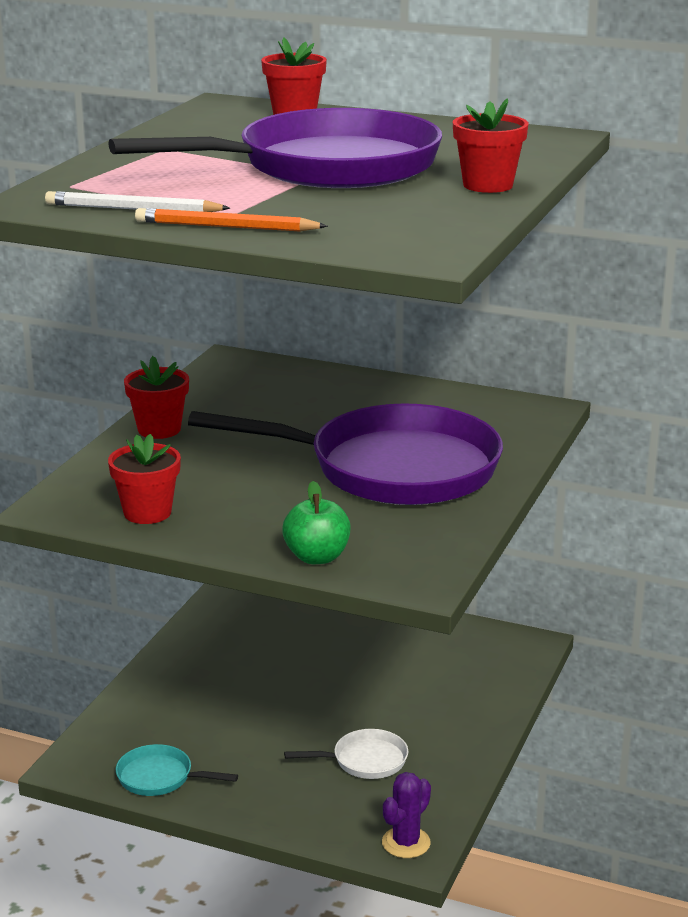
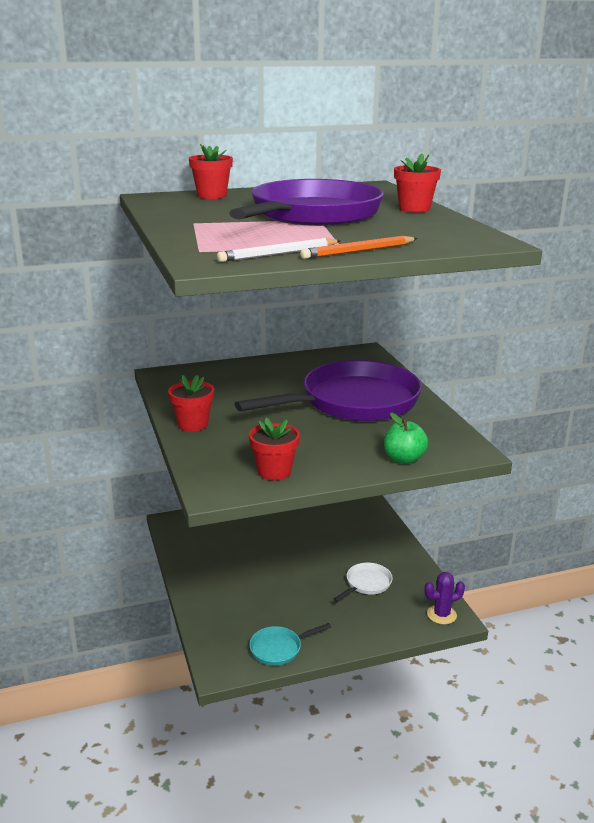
camera: 40 degrees left, 0 degrees up
(406, 843) = (441, 615): purple cactus -> purple cactus turned 75 degrees clockwise

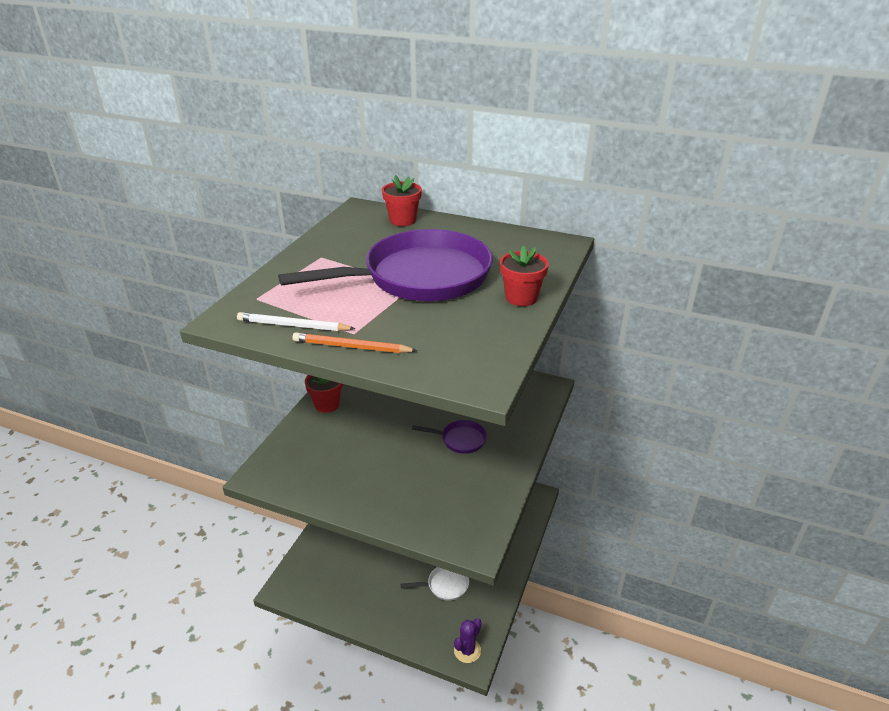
camera: 40 degrees right, 10 degrees up
(274, 471) = (315, 479): red flower pot -> none
(279, 648) = (331, 598): turquoise pan -> none
(353, 402) = (460, 439): purple pan -> purple pan, size x0.41
(404, 459) = (414, 521): green apple -> none
(441, 615) = (467, 650): purple cactus -> purple cactus turned 75 degrees counterclockwise

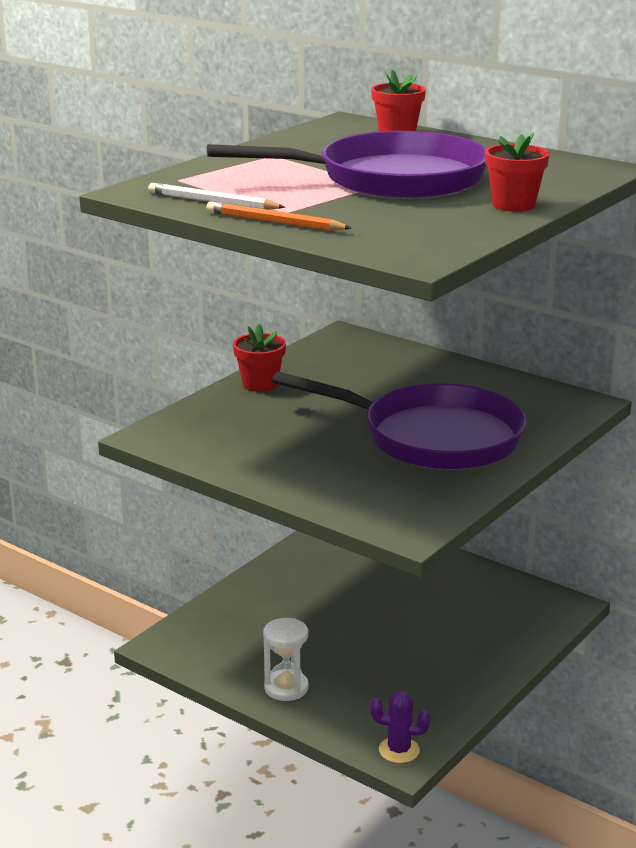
camera: 15 degrees right, 10 degrees down
(379, 609) = (286, 688): none -> white hourglass
(445, 585) = (391, 679): white pan -> none
(460, 439) = (432, 437): purple pan -> purple pan, size x2.45
(467, 650) = (399, 750): purple cactus -> purple cactus turned 45 degrees clockwise

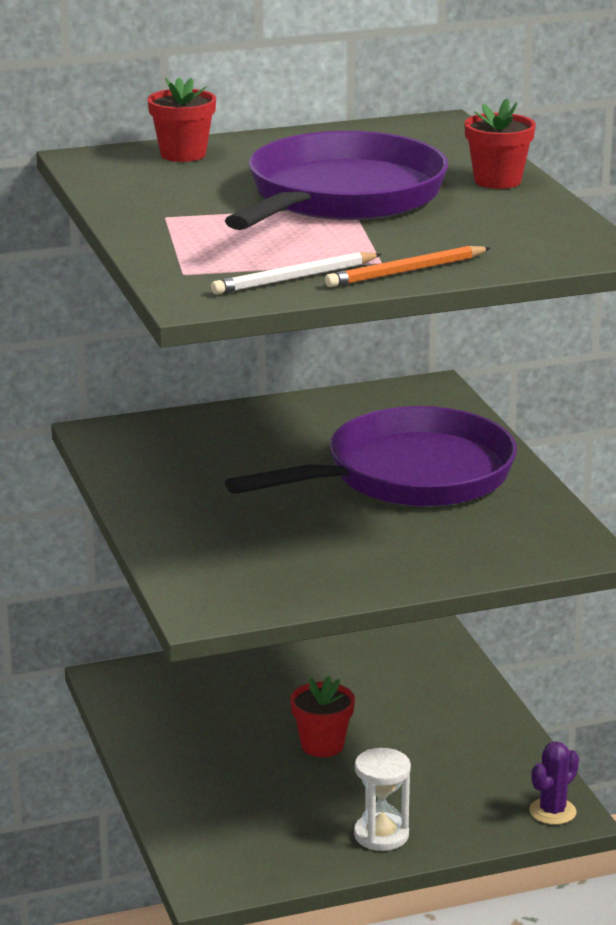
camera: 55 degrees left, 0 degrees up
(260, 384) = (159, 514): red flower pot -> red flower pot (322, 745)

